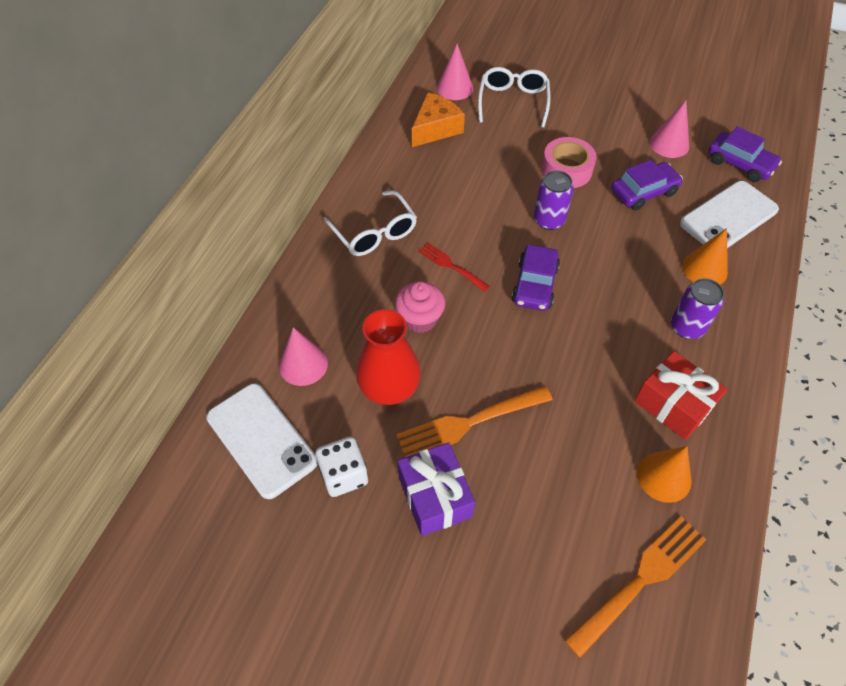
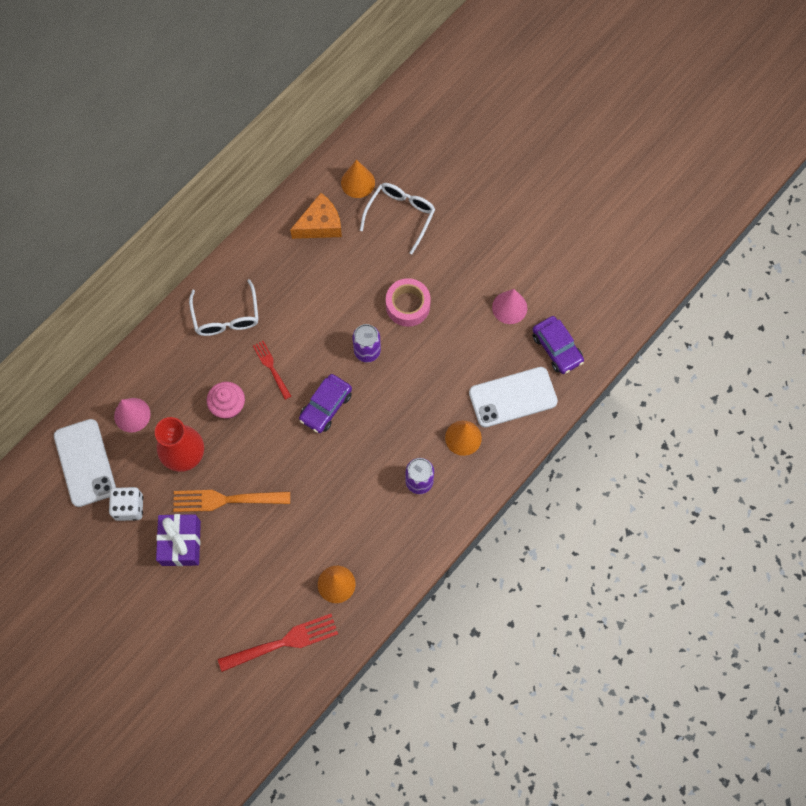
camera: 20 degrees right, 15 degrees up
(455, 88) = (358, 182): pink cone -> orange cone
(640, 581) = (282, 643): orange fork -> red fork
(643, 192) = (458, 349): purple car -> none
(673, 404) = (373, 537): red gift -> none

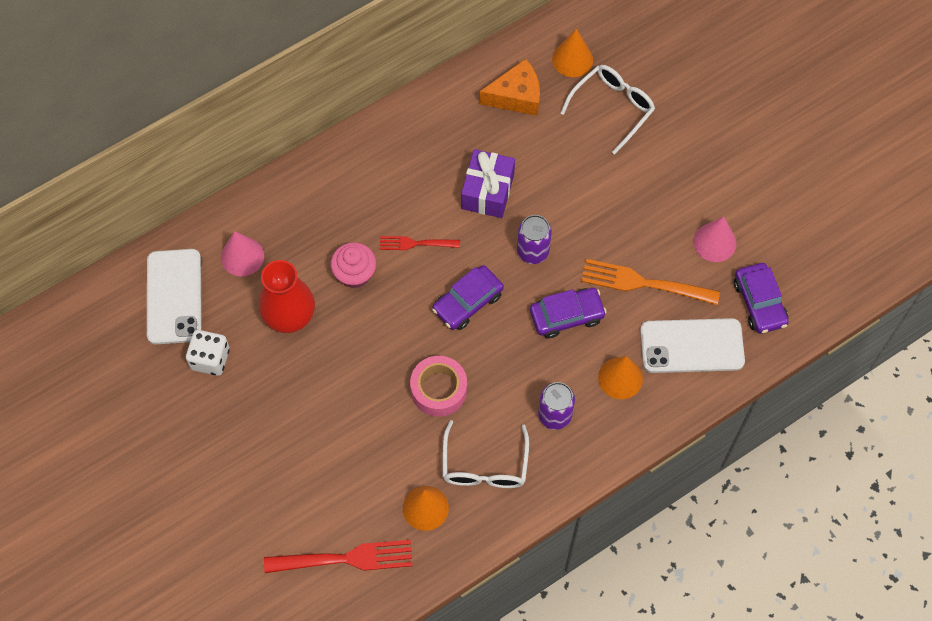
camera: 15 degrees right, 5 degrees down
(181, 543) = (258, 414): purple gift -> purple gift (488, 191)
(226, 317) = (380, 173): white glasses -> white glasses (484, 466)
(227, 499) = (324, 379): orange fork -> orange fork (645, 283)
(271, 368) = (416, 243): red fork -> red fork turned 75 degrees counterclockwise
(408, 305) = (594, 211): pink tape -> pink tape (438, 389)
(408, 397) = (567, 316): none -> purple car

